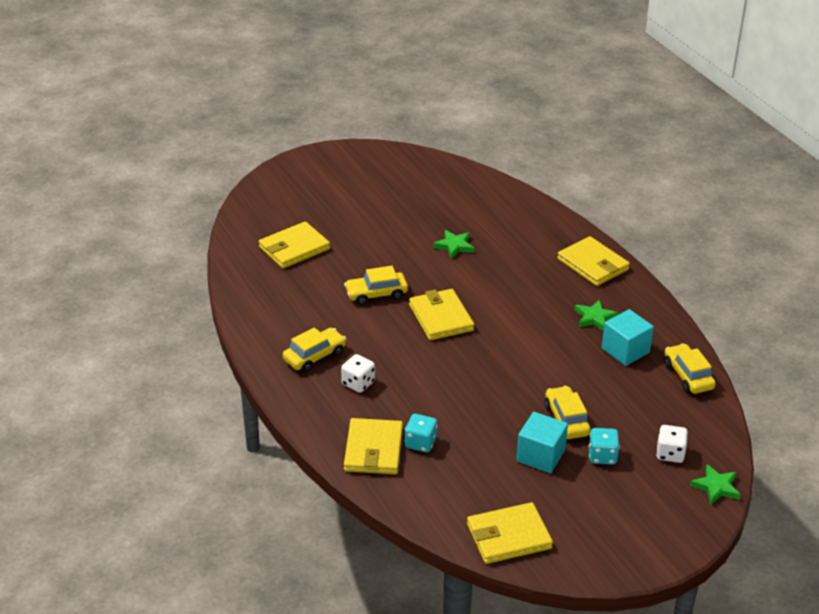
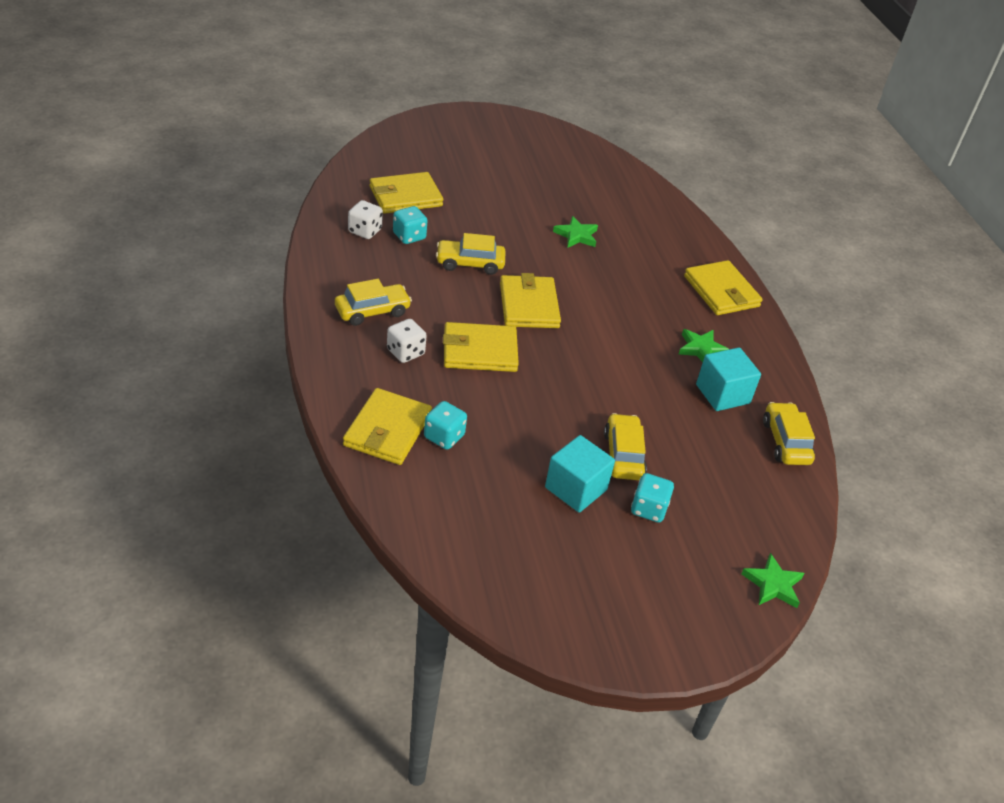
camera: 10 degrees right, 5 degrees up
(314, 283) = (409, 236): none -> turquoise dice
(508, 536) = (497, 575): yellow wallet -> yellow wallet (479, 351)
(670, 454) = (731, 528): white dice -> white dice (365, 231)

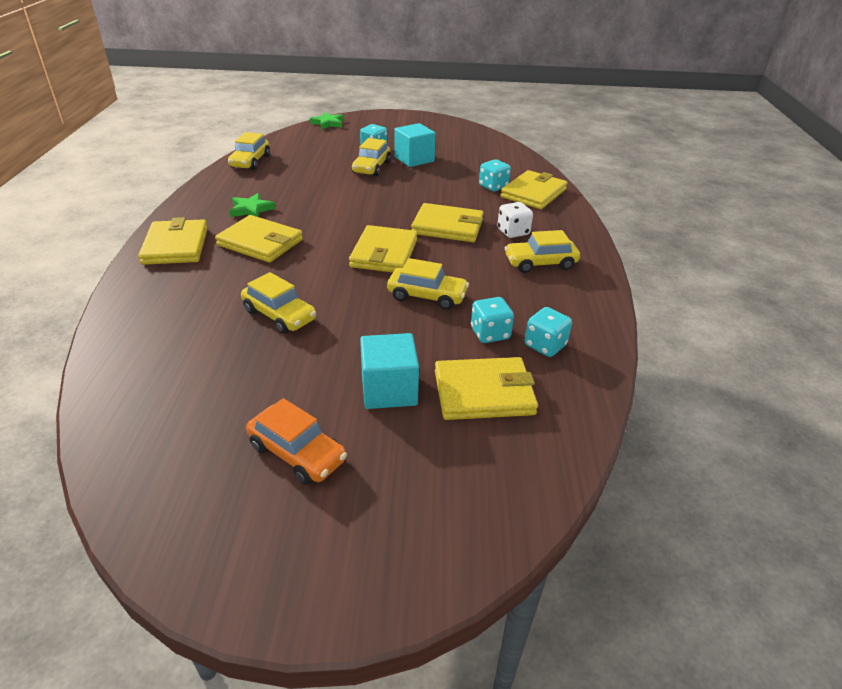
camera: 160 degrees left, 5 degrees down
(365, 231) = (545, 345): white dice -> turquoise dice
(504, 159) = (297, 453): none -> orange car
(576, 235) = (279, 315): green star -> yellow car
(652, 304) = (260, 243): none -> yellow wallet
(722, 394) = (266, 185): turquoise cube -> turquoise cube (389, 390)

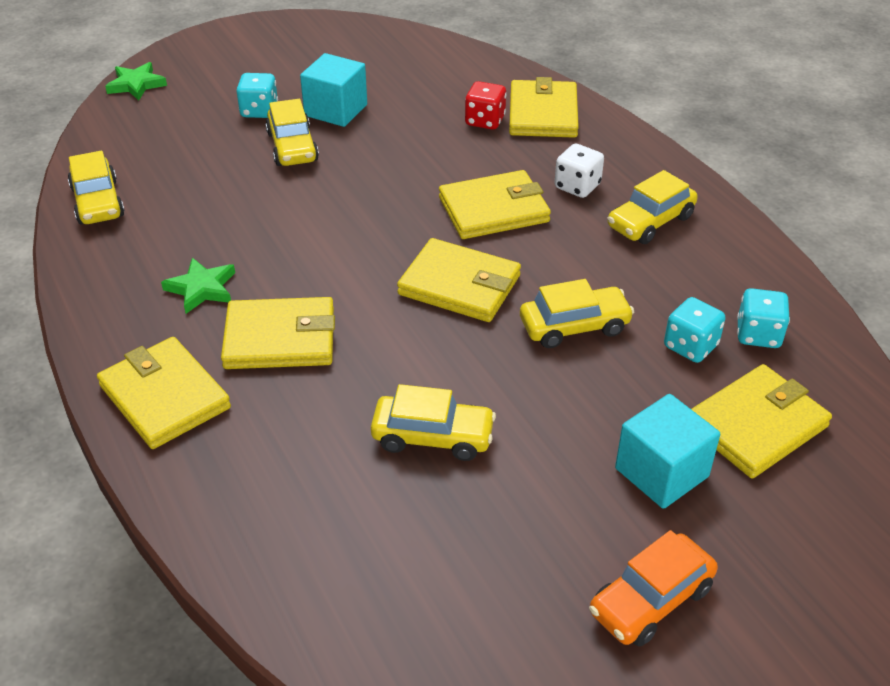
camera: 30 degrees left, 5 degrees up
(297, 453) = (651, 600): orange car -> orange car turned 135 degrees clockwise
(384, 253) = (459, 285): yellow wallet -> yellow wallet turned 45 degrees counterclockwise
(493, 186) = (485, 121): turquoise dice -> red dice

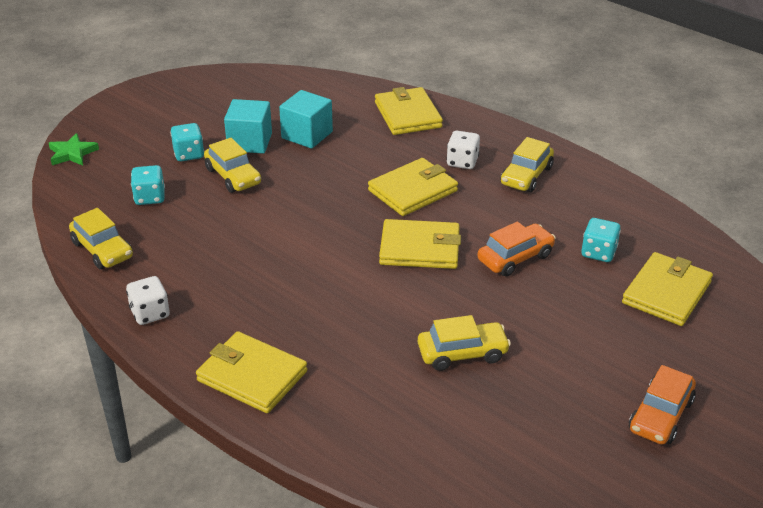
camera: 20 degrees left, 5 degrees down
(101, 289) = (150, 313): none -> white dice
(201, 288) = (229, 294): green star -> none
(280, 338) = (313, 315): yellow wallet -> none
(485, 121) = (368, 128): red dice -> none
(574, 326) = (515, 258): yellow car -> orange car
(661, 472) = (624, 337): turquoise cube -> turquoise cube (307, 135)
(758, 334) = (637, 235): turquoise dice -> turquoise dice (150, 197)

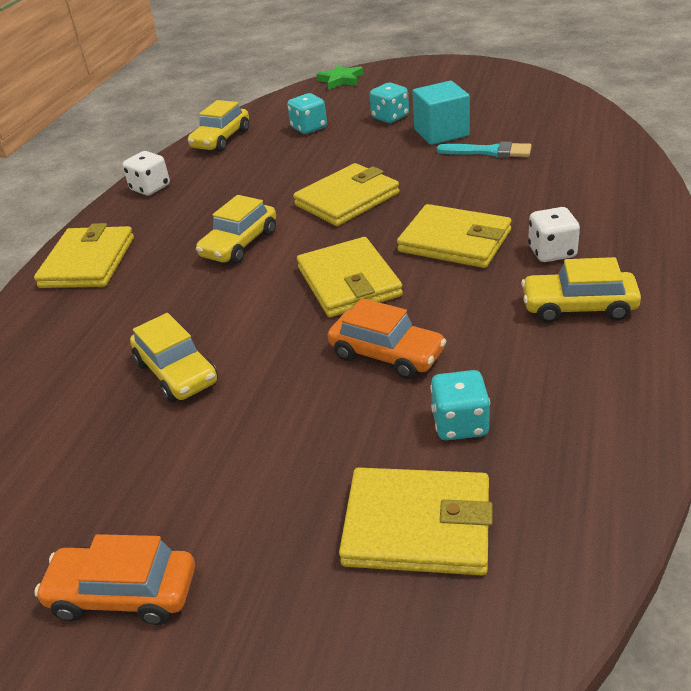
camera: 70 degrees right, 0 degrees up
(233, 176) = (377, 146): yellow car -> yellow car (240, 244)
(307, 135) = (489, 151): turquoise cube -> turquoise brush
(408, 115) = (605, 187): yellow wallet -> yellow wallet (347, 199)

